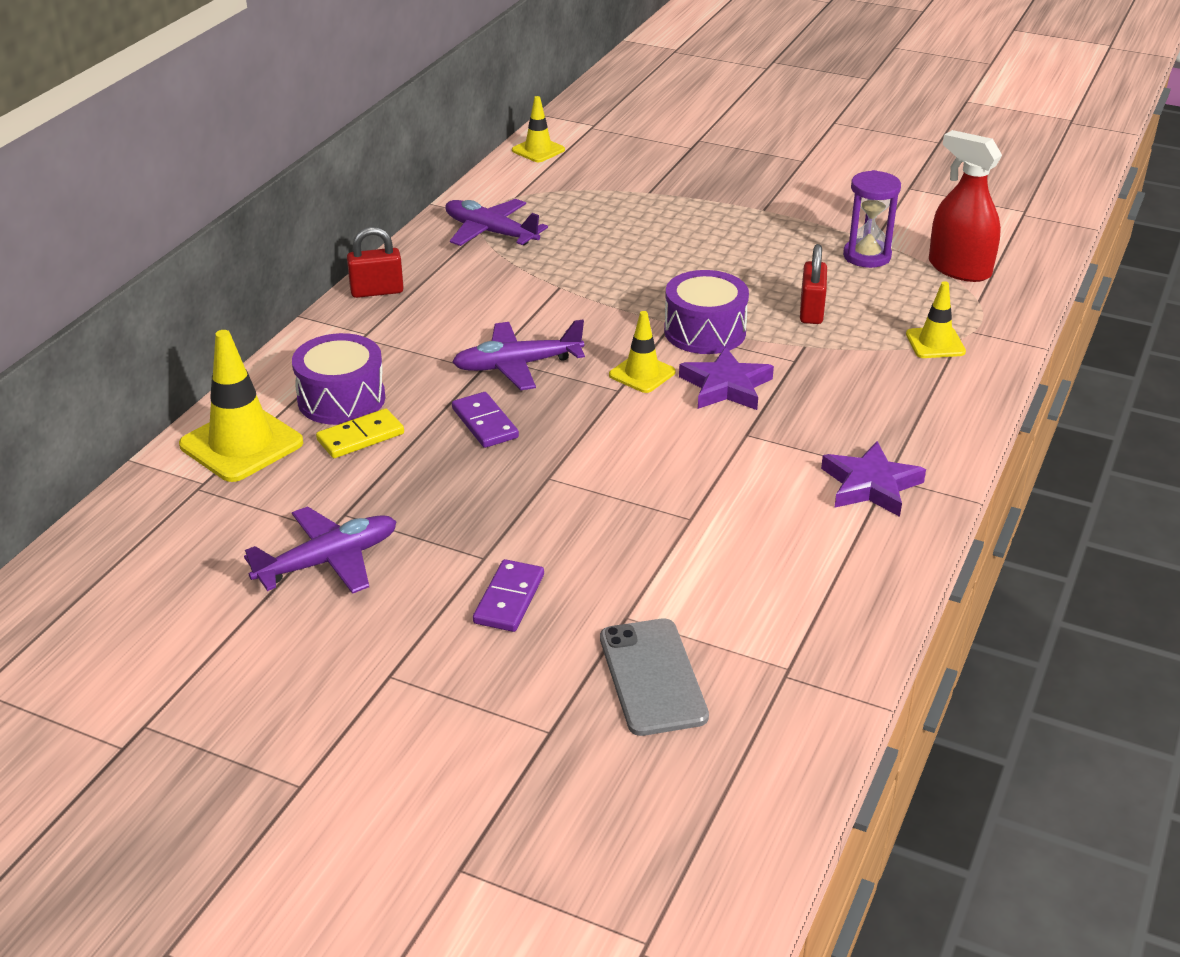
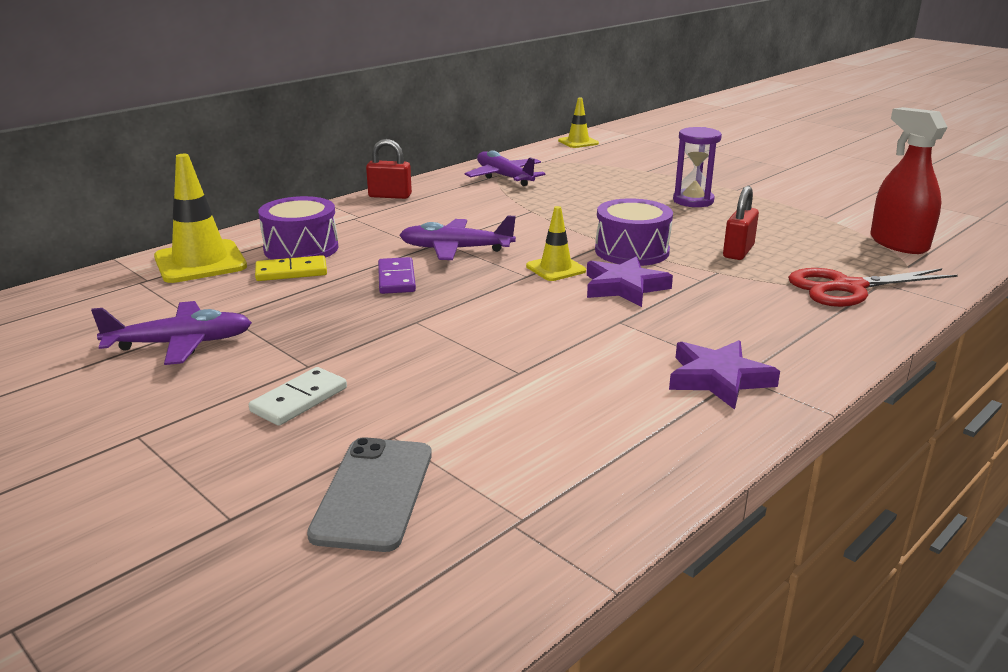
camera: 20 degrees right, 10 degrees down
(509, 599) = (299, 400): purple domino -> white domino
(867, 256) = (812, 225): purple hourglass -> purple hourglass (693, 201)
(935, 343) = (847, 288): yellow traffic cone -> red scissors

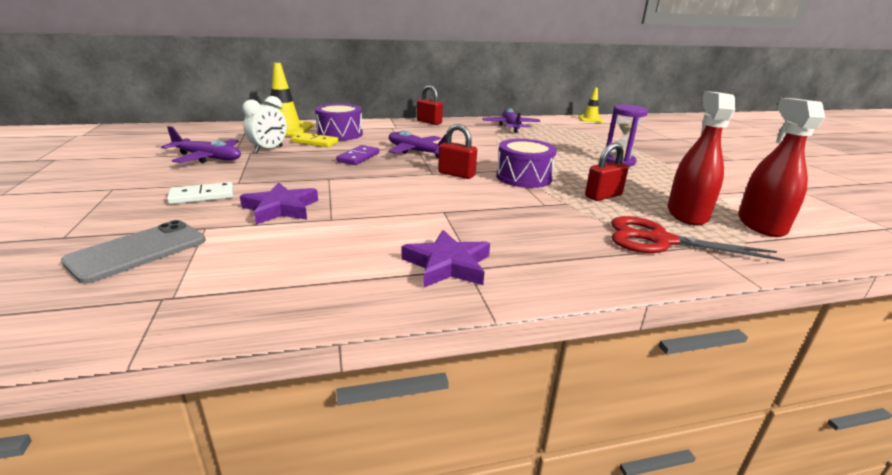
camera: 30 degrees right, 0 degrees up
(245, 303) = (269, 149): none -> white clock
(555, 268) = (456, 174): yellow traffic cone -> red padlock
(624, 287) = (482, 194): purple star -> purple star (281, 208)
(832, 251) = (687, 214): none -> red spray bottle

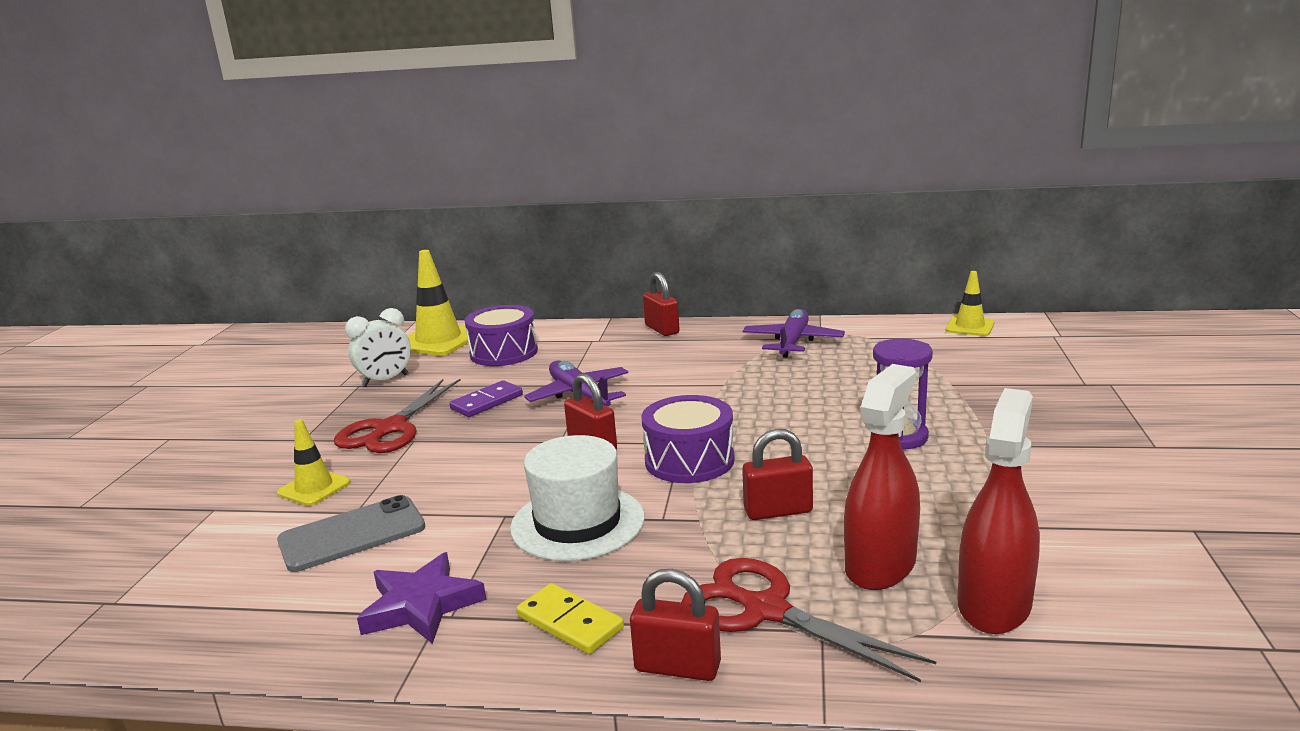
camera: 25 degrees right, 5 degrees down
(138, 251) = (128, 535): grey phone -> grey phone (352, 534)
(202, 196) = (247, 459): white domino -> none
(208, 158) = (302, 393): purple plane -> none
(281, 208) = (314, 488): purple star -> yellow traffic cone
(303, 173) = (390, 429): none -> red scissors
(315, 142) = (456, 368): yellow domino -> yellow domino (570, 622)
(496, 211) = (577, 523): none -> white hat
(652, 274) = (677, 667): none -> red padlock

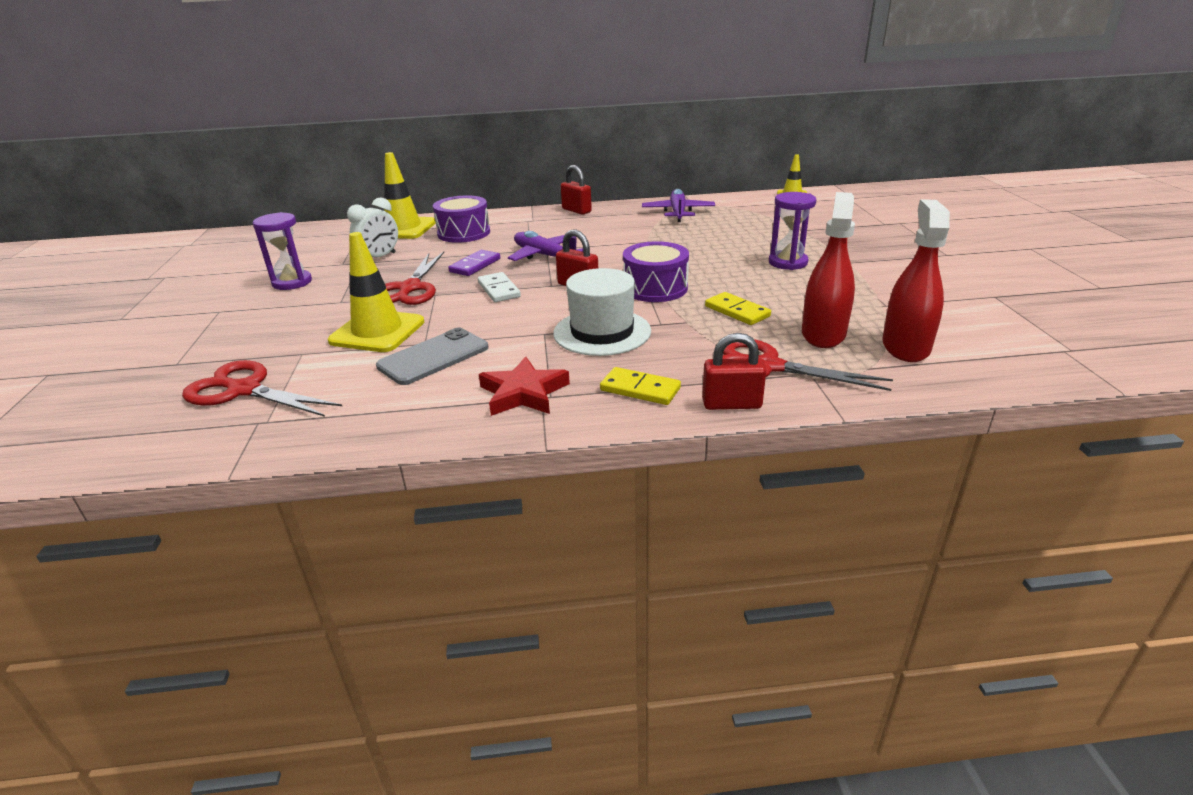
camera: 15 degrees left, 10 degrees up
(121, 553) = (244, 390): none -> red scissors
(269, 406) = (292, 282): none -> purple hourglass
(314, 488) = (377, 331): yellow traffic cone -> yellow traffic cone, size x1.72
(421, 605) = (523, 393): purple star -> red star
(491, 442) = (499, 290): none -> white domino
(778, 511) = (737, 311): red padlock -> yellow domino

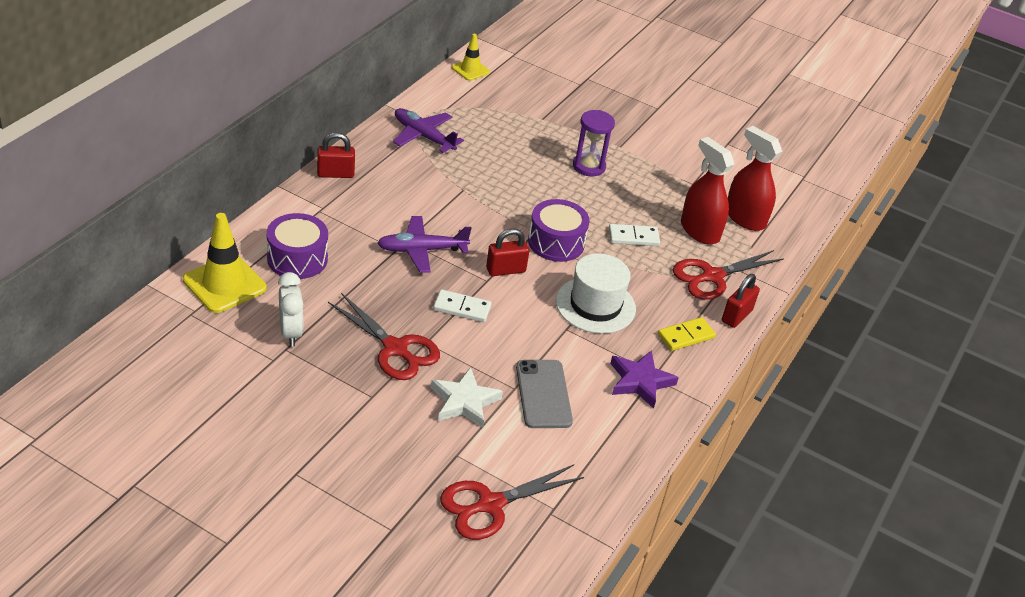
camera: 60 degrees left, 10 degrees up
(292, 282) = (282, 407): purple hourglass -> none
(377, 331) = (464, 401): yellow traffic cone -> white star
(475, 265) = (391, 293): purple domino -> none
(523, 393) = (640, 381): red star -> purple star
(737, 311) = (633, 237): yellow domino -> white domino

